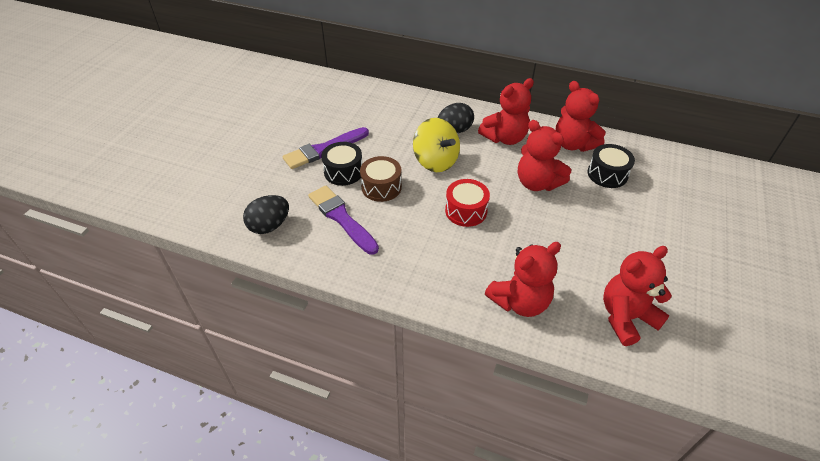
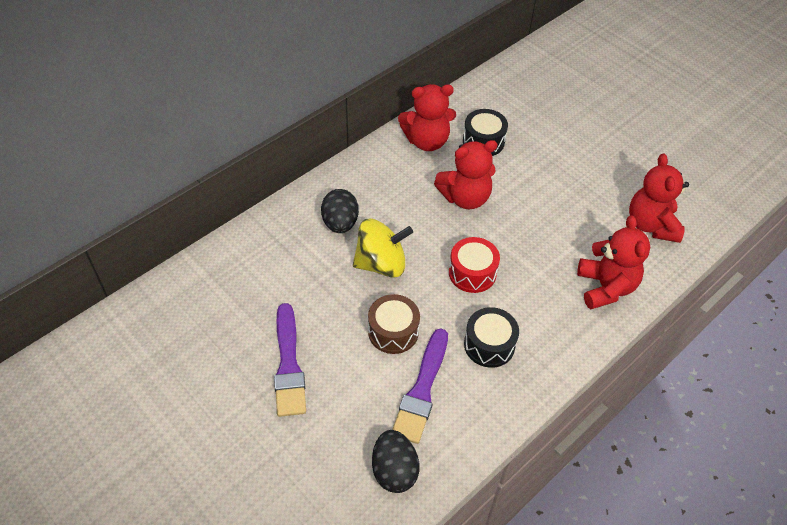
camera: 65 degrees left, 5 degrees up
(341, 218) = (422, 390): purple brush -> purple brush turned 60 degrees counterclockwise
(343, 172) = (344, 359): black drum -> black drum (489, 345)
(505, 138) = (382, 187): red teddy bear -> none

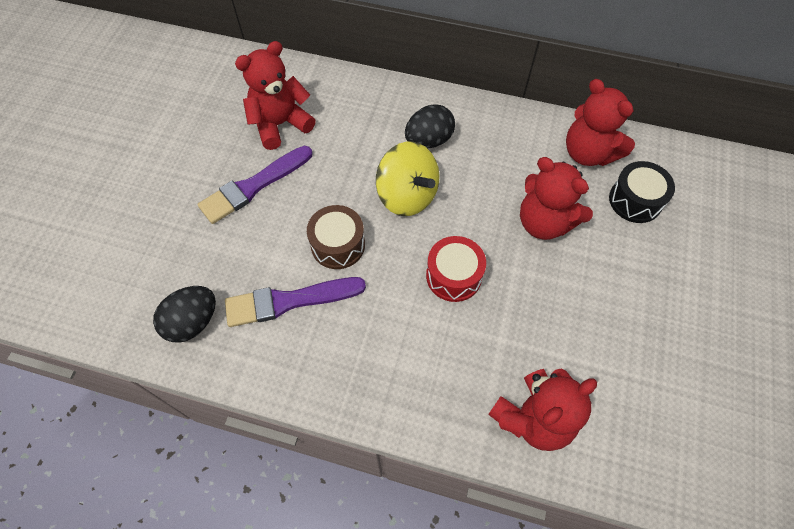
camera: 60 degrees right, 10 degrees up
(489, 345) = (377, 334): black drum -> none
(651, 225) = (668, 430): red teddy bear -> red teddy bear (280, 124)

